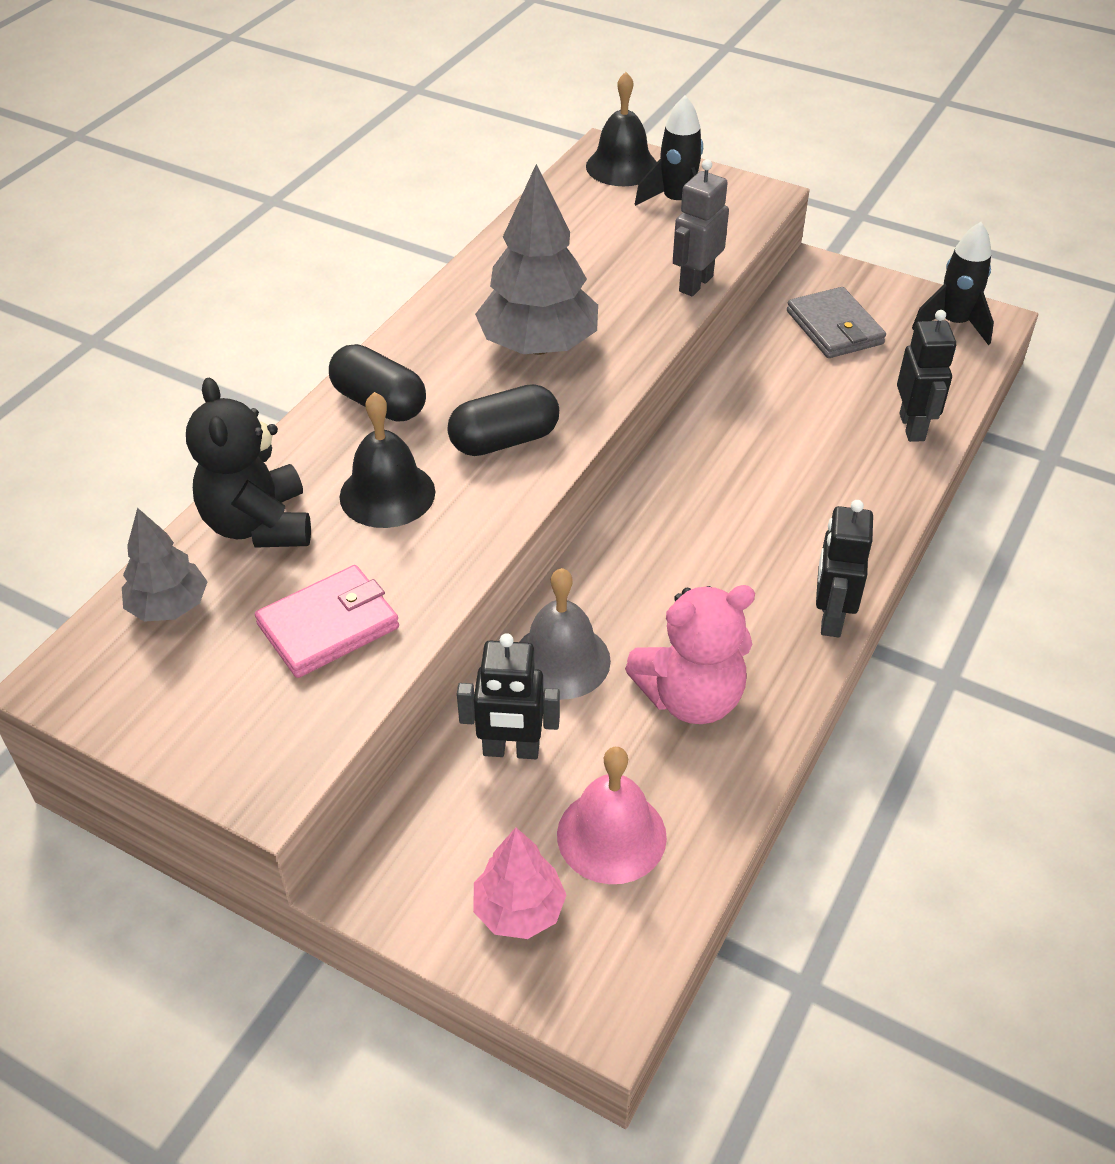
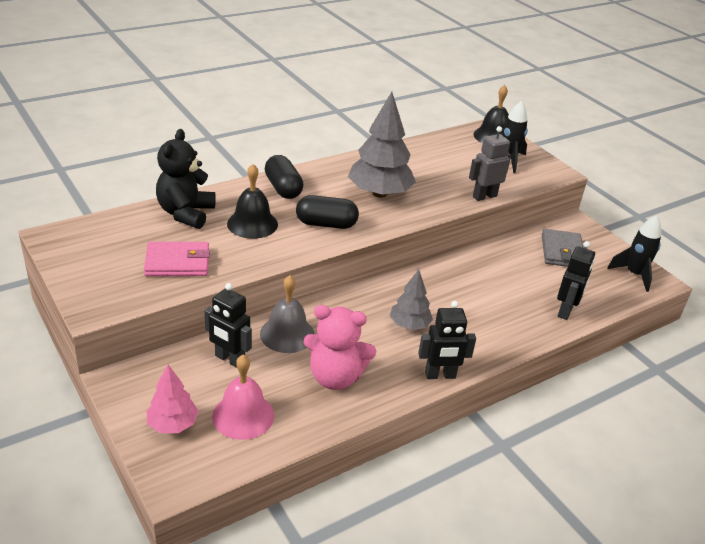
camera: 25 degrees right, 10 degrees down
(169, 607) = (120, 228): grey tree -> grey tree (409, 325)
(830, 618) = (440, 375): black robot -> black robot turned 135 degrees counterclockwise

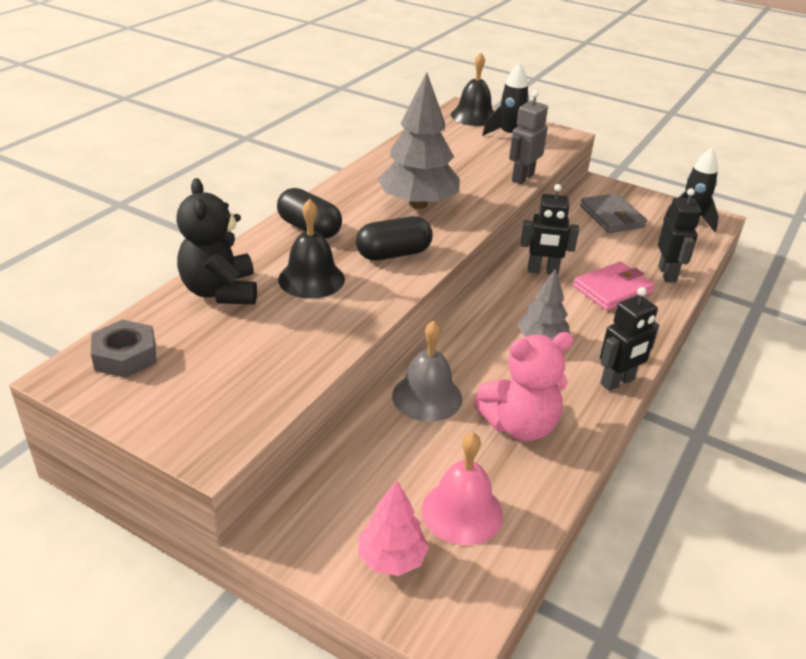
camera: 25 degrees left, 0 degrees up
(94, 236) = (125, 356): none -> grey nut
(177, 262) = (264, 353): pink wallet -> pink wallet (613, 289)
(229, 359) = (389, 451): black robot -> black robot (542, 271)

